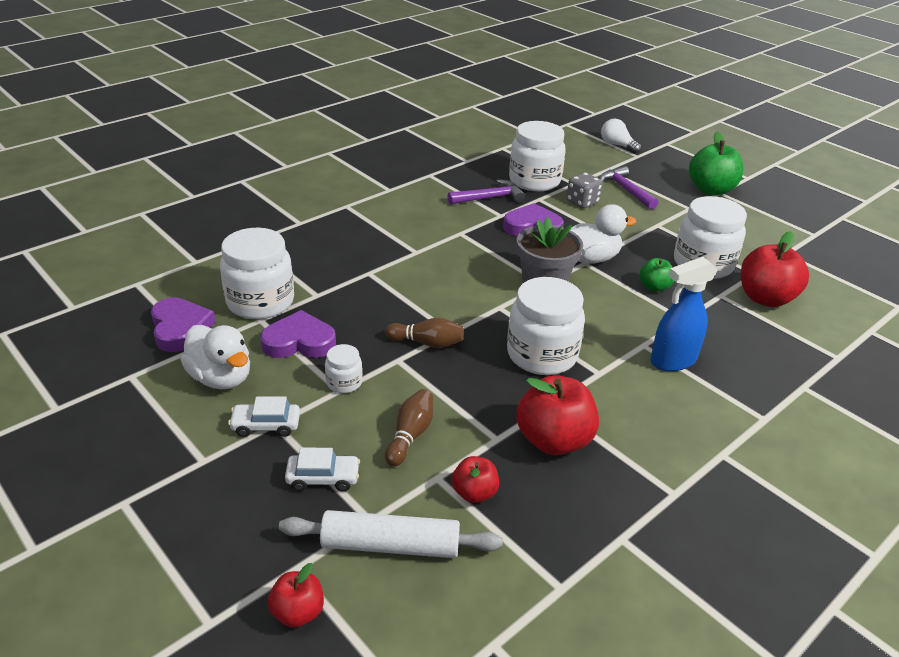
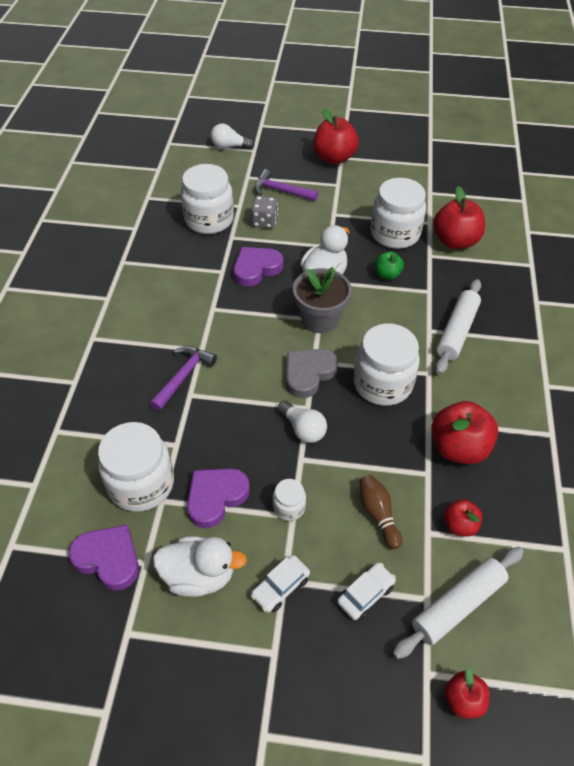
camera: 40 degrees left, 15 degrees up
(427, 343) = (303, 429): brown bowling pin -> white light bulb
(482, 312) = (308, 374): none -> grey heart
(489, 198) = (195, 258): purple hammer -> purple hammer (183, 376)
(672, 360) = (456, 331): blue spray bottle -> white rolling pin
(711, 190) = (334, 158): green apple -> red apple

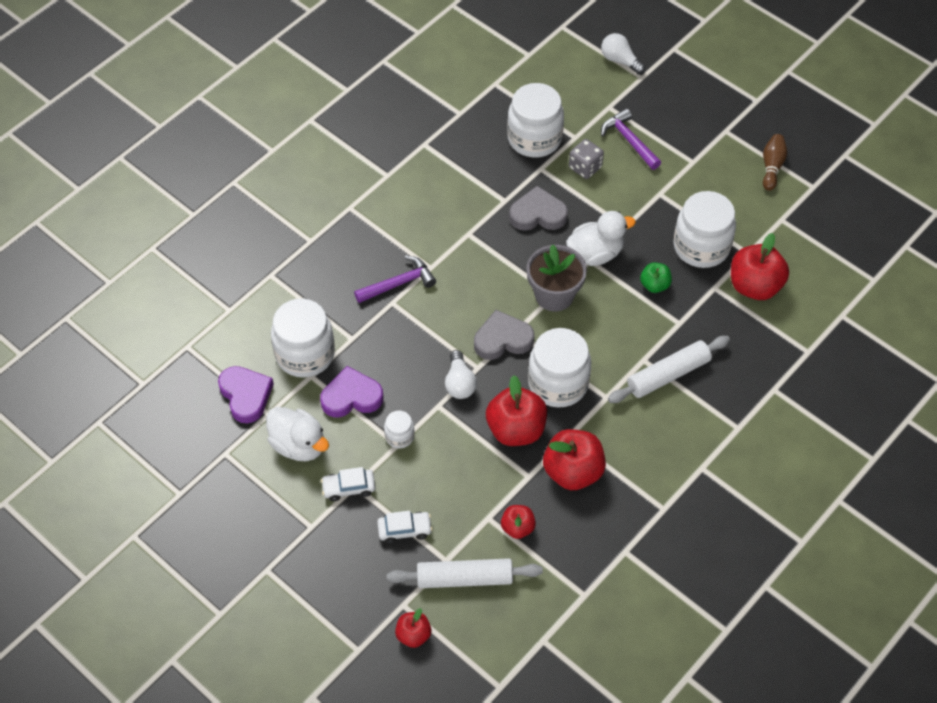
camera: 35 degrees right, 5 degrees up
(256, 269) = (538, 214): purple heart -> grey heart
(334, 158) = (717, 128): red apple -> red apple (516, 430)
(378, 514) = (462, 482): brown bowling pin -> brown bowling pin (772, 167)

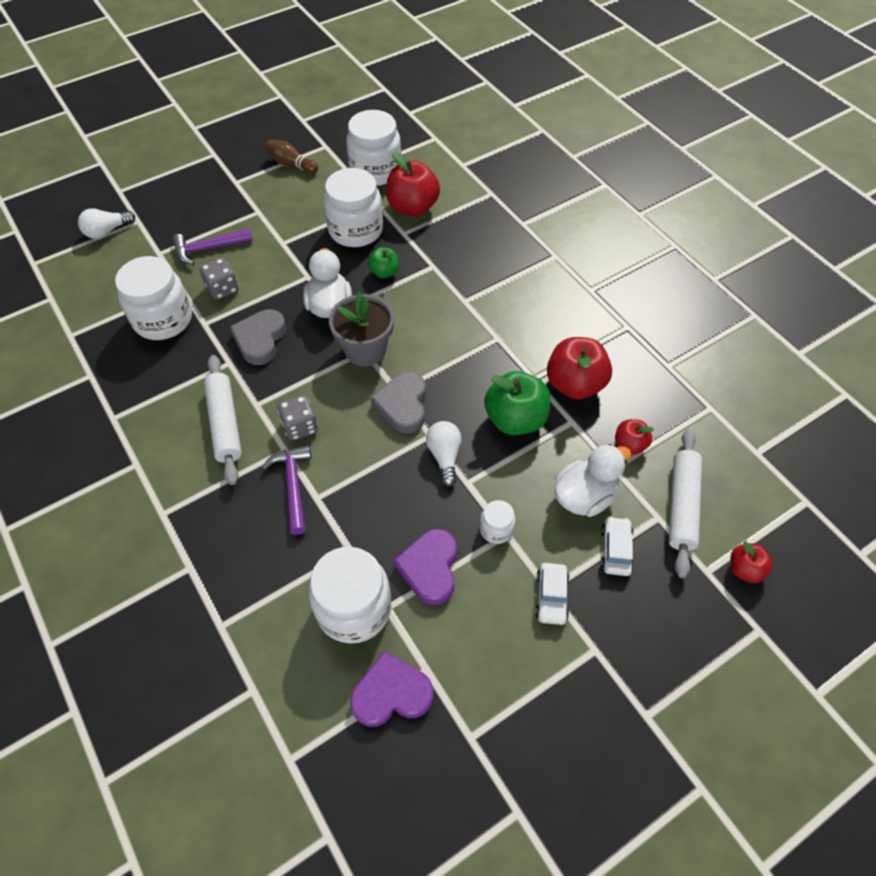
camera: 75 degrees left, 0 degrees up
(299, 445) = (481, 642): white duck -> white duck (584, 496)
(456, 271) = (300, 426): none -> grey dice
(459, 383) = (444, 456): white light bulb -> white light bulb turned 105 degrees counterclockwise
(516, 430) = (515, 419): red apple -> green apple
(558, 383) = (471, 372): white jar -> white jar (375, 171)
(668, 375) = (486, 288): white rolling pin -> white rolling pin (225, 424)

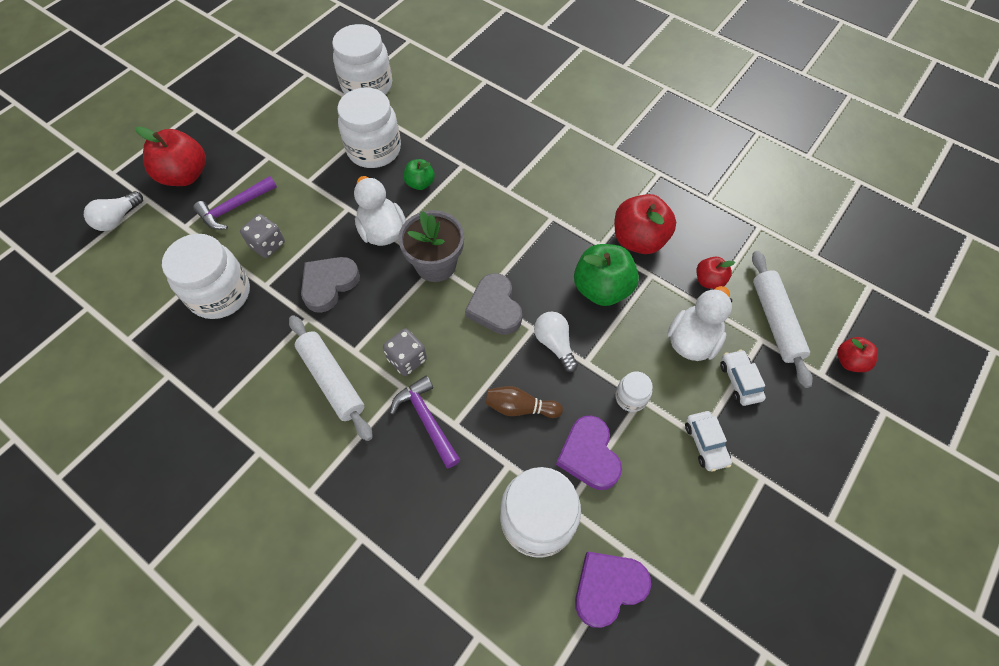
camera: 20 degrees left, 5 degrees up
(260, 339) = (329, 285): grey heart -> grey heart turned 45 degrees clockwise
(291, 164) = (281, 100): brown bowling pin -> brown bowling pin (520, 407)
(412, 207) = (418, 113): red apple -> red apple (185, 175)

